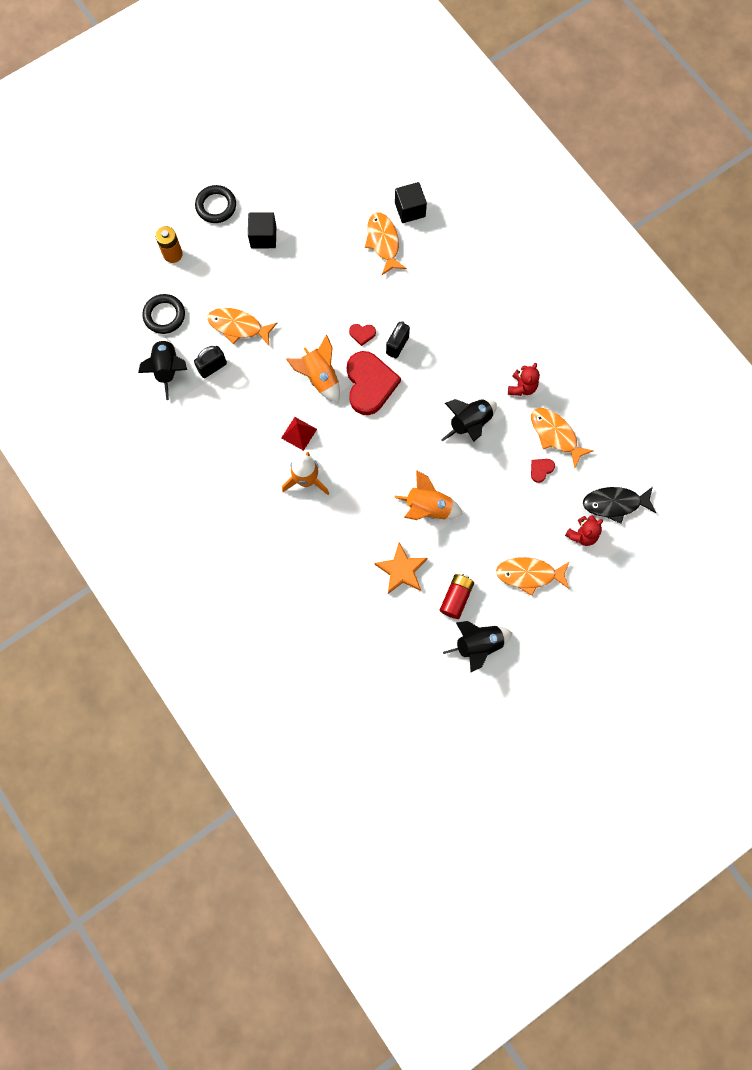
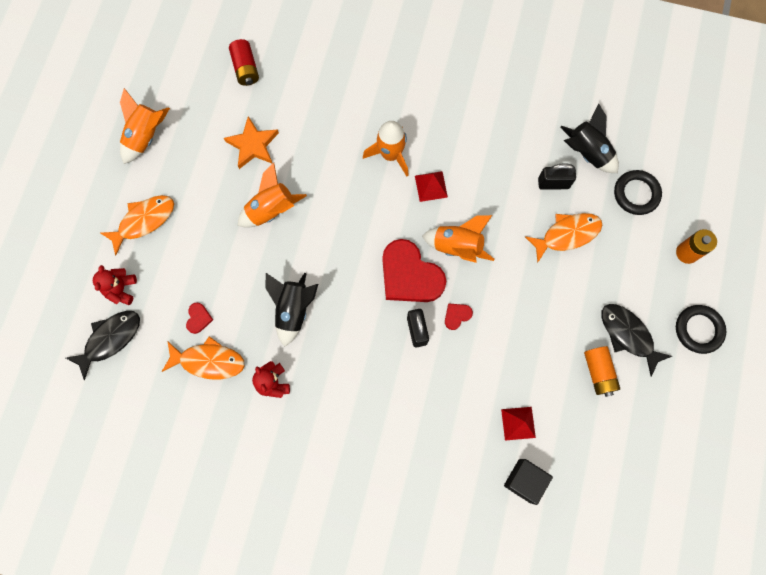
camera: 140 degrees right, 0 degrees up
(212, 367) = (553, 183): black padlock -> black padlock turned 75 degrees clockwise
(263, 237) = (628, 335): black cube -> black fish
(304, 231) = (598, 372): none -> orange battery
(383, 242) = (518, 423): orange fish -> red pyramid
(456, 598) = (191, 158): red battery -> red battery (245, 68)
(478, 645) = (146, 136): black rocket -> orange rocket

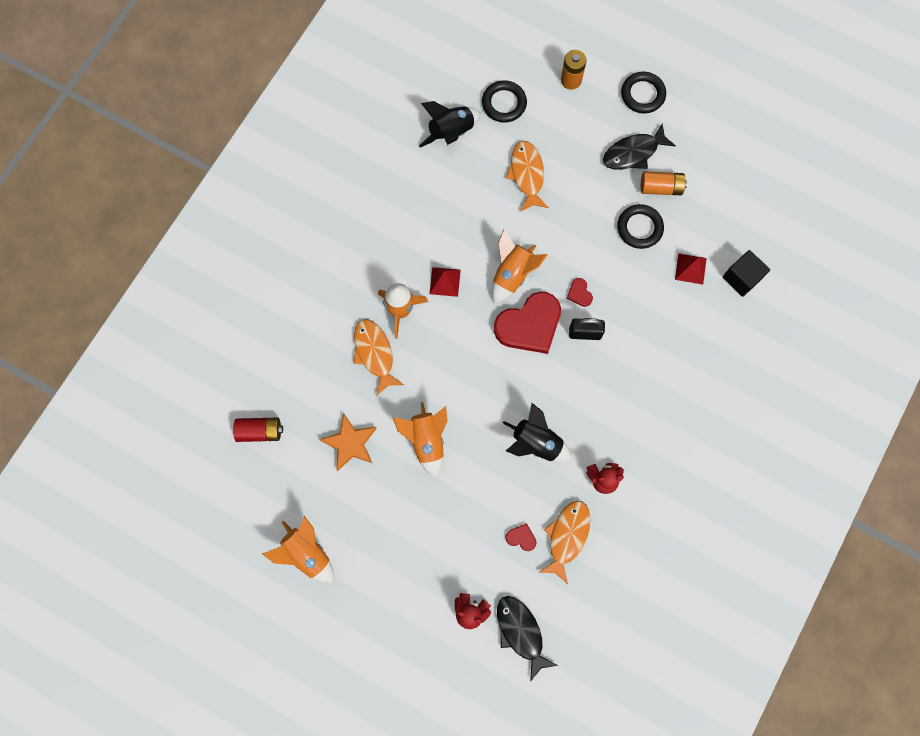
camera: 75 degrees left, 0 degrees up
(144, 221) = (402, 574): orange fish -> orange fish (374, 354)
(546, 360) = (639, 228): none -> black ring
(553, 183) = (473, 171): black padlock -> none

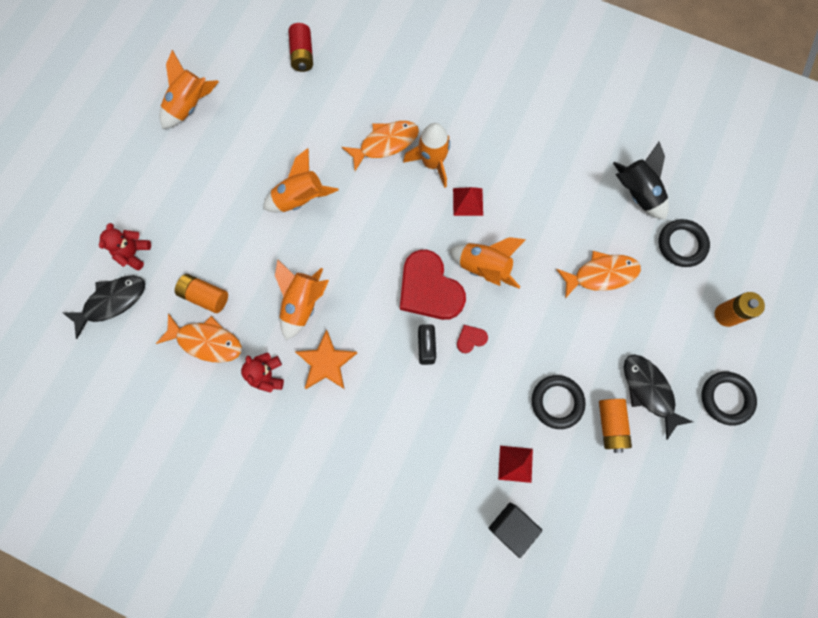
camera: 85 degrees right, 0 degrees up
(350, 443) = (294, 131): orange star -> orange star (326, 363)
(521, 538) = (205, 296): red heart -> orange battery
(536, 443) = (302, 304): black rocket -> orange rocket

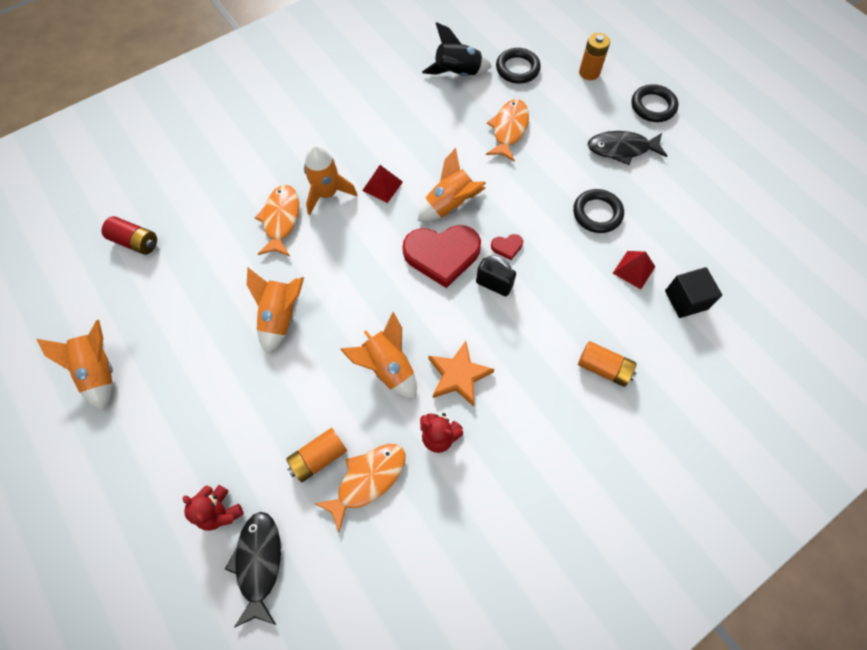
camera: 60 degrees left, 10 degrees down
(470, 339) = (507, 247): red heart -> red heart turned 105 degrees counterclockwise
(610, 425) = (635, 187): orange battery -> orange battery (603, 368)

